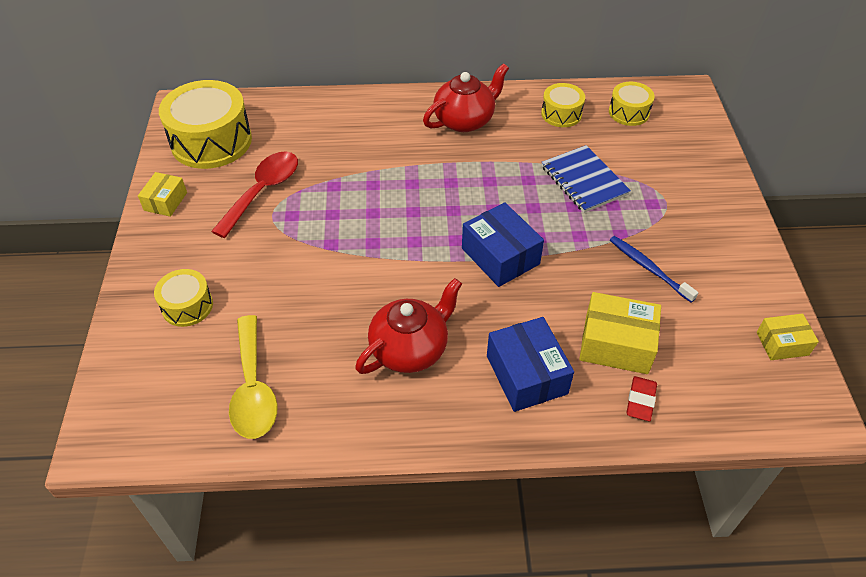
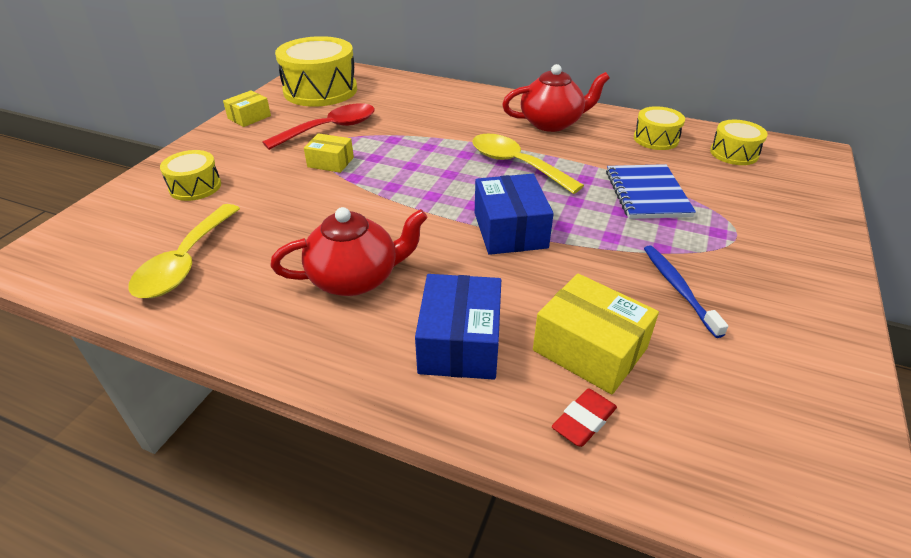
camera: 25 degrees right, 10 degrees down
(462, 181) = (516, 164): none -> yellow spoon
(782, 343) = (832, 427): yellow box -> yellow box (330, 162)

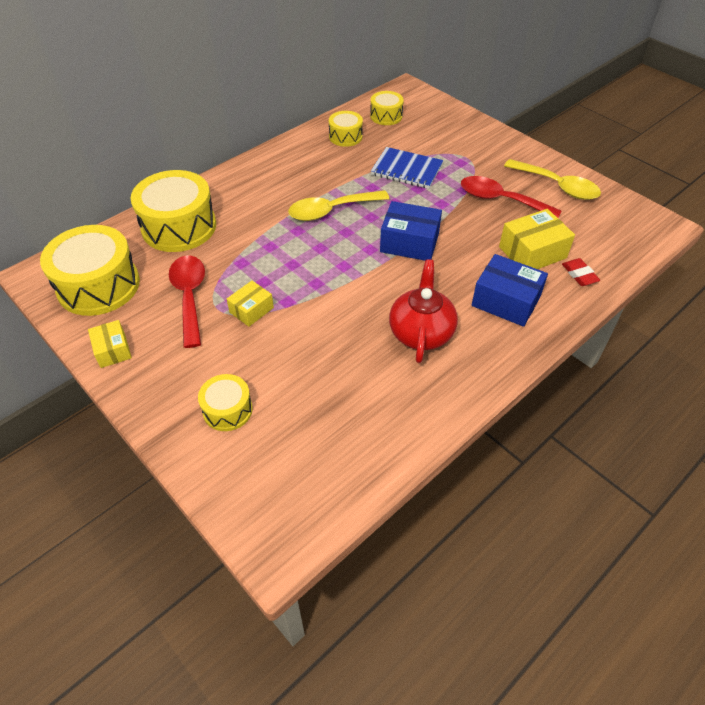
camera: 65 degrees left, 10 degrees up
(185, 262) = (348, 428): yellow spoon -> yellow spoon (557, 186)
(418, 98) = (179, 227): none -> yellow drum
(552, 123) = (286, 171): red teapot -> none
(678, 288) = (500, 200): blue toothbrush -> red spoon

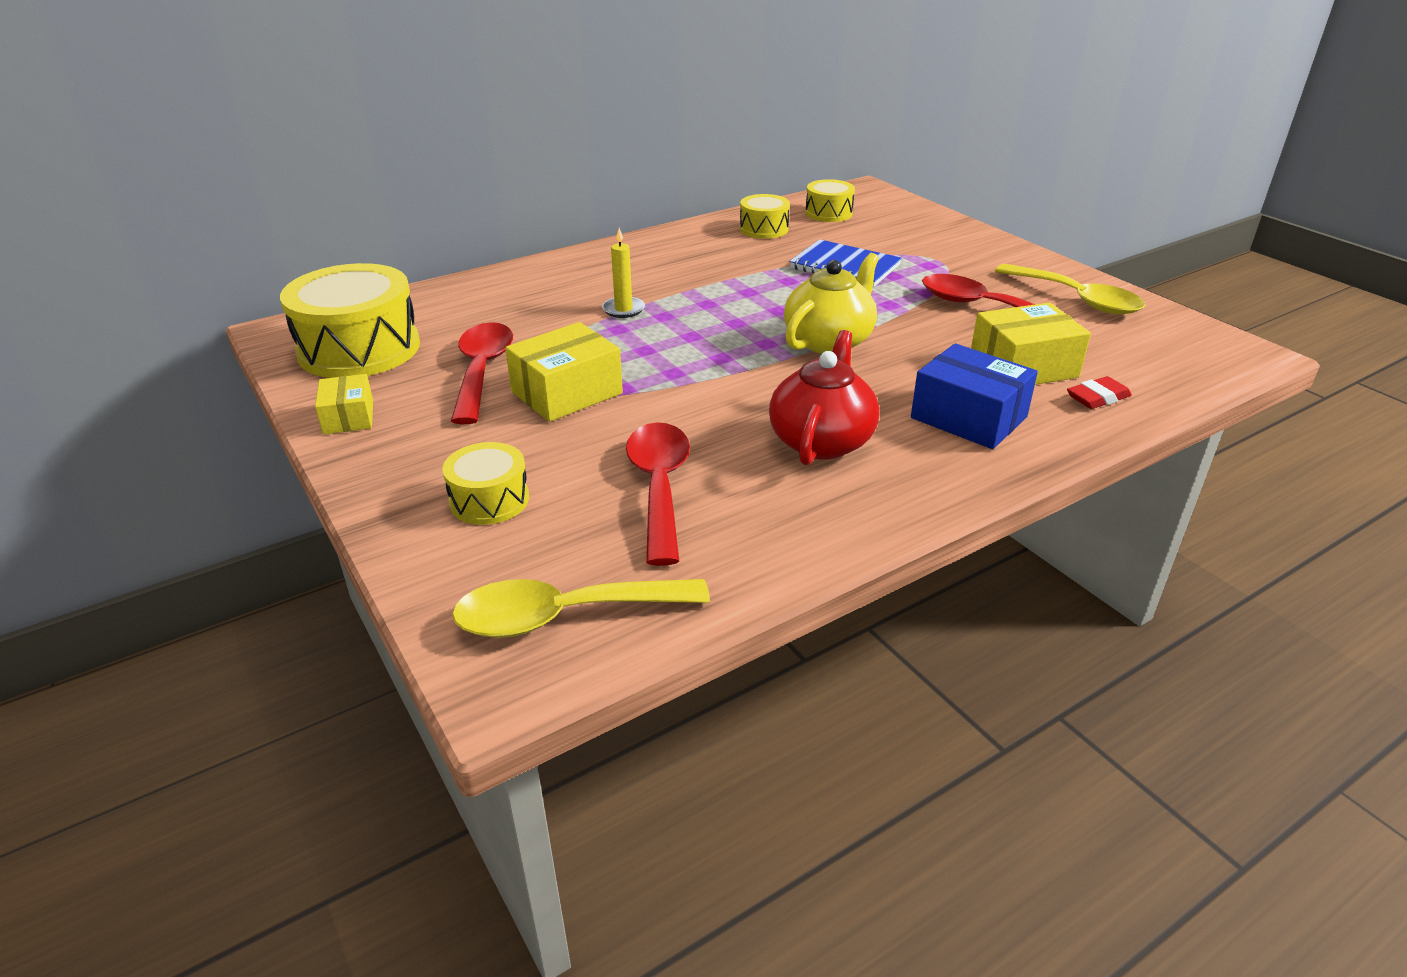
camera: 10 degrees right, 15 degrees down
(179, 227) = (496, 299): yellow drum -> none
(251, 310) = (567, 393): yellow box -> yellow box, size x1.65
(269, 227) = (623, 309): none -> yellow candle
(330, 384) = (659, 486): none -> red spoon
(331, 211) = (720, 299): yellow spoon -> yellow spoon (563, 616)
(409, 242) = (829, 341): blue box -> yellow teapot
(579, 274) = (1097, 398): red eraser -> red eraser turned 75 degrees clockwise

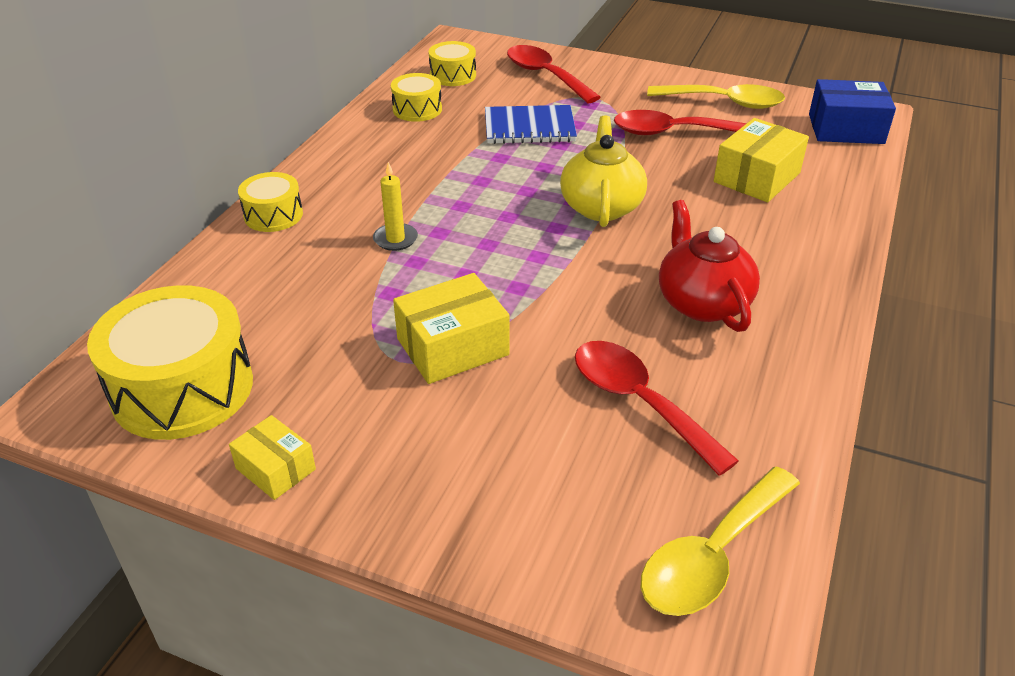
camera: 35 degrees left, 5 degrees up
(482, 371) = (345, 358): red spoon -> red spoon (545, 75)
(489, 500) = (521, 485): yellow drum -> yellow drum (273, 215)
(567, 393) = (452, 347): yellow box -> yellow box turned 45 degrees clockwise
(968, 417) = (772, 237): blue box -> blue box (846, 129)
(1097, 398) = (828, 186): red eraser -> none

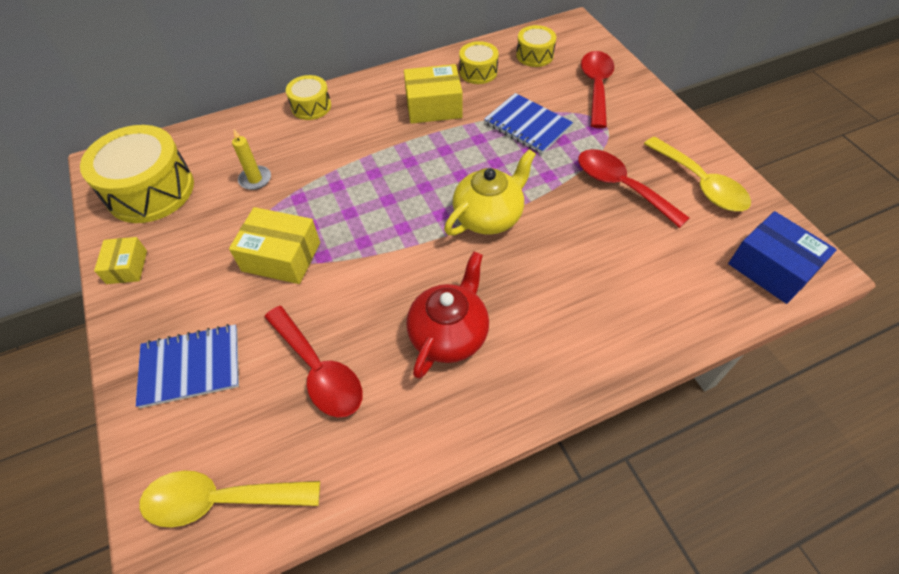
camera: 45 degrees right, 15 degrees up
(395, 239) = (346, 163): yellow candle -> yellow candle (255, 179)
(507, 490) = (191, 367): none -> blue notebook
(638, 402) = (319, 371): red spoon -> red spoon turned 135 degrees clockwise
(757, 177) = (629, 264): yellow box -> yellow box (433, 106)

